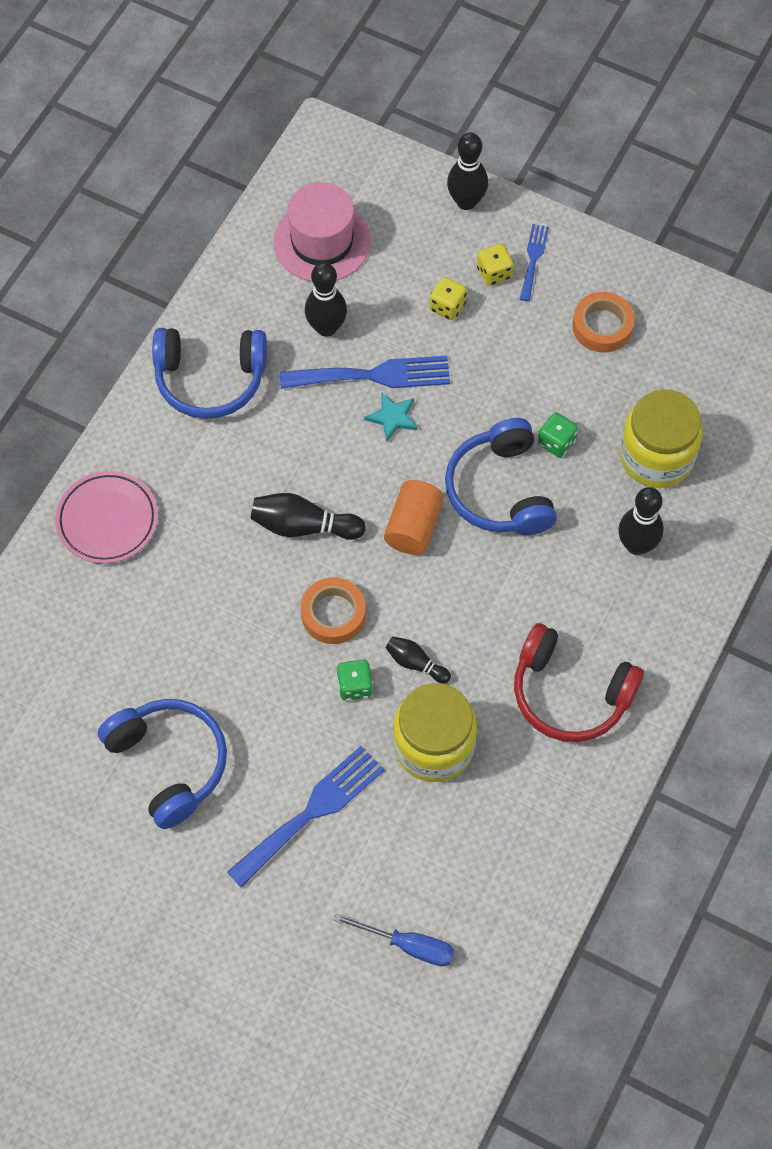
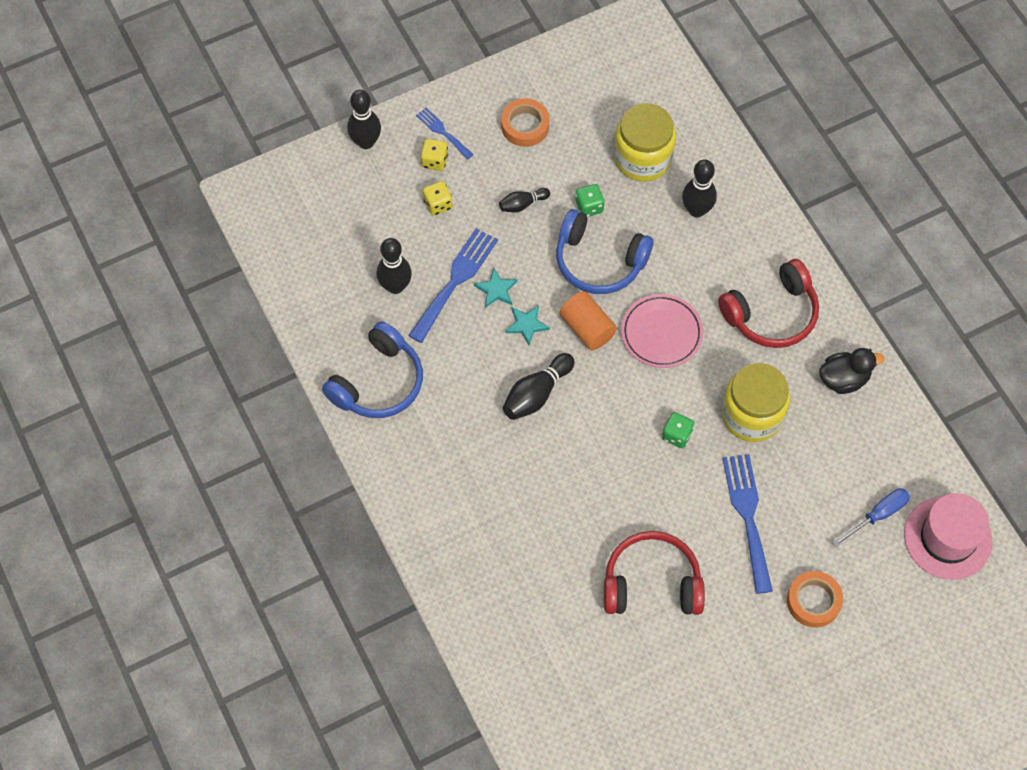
camera: 55 degrees left, 0 degrees up
(107, 520) = (438, 514): pink plate -> pink plate (661, 333)
(169, 763) = (652, 583): blue headphones -> red headphones
(322, 241) = (325, 247): pink hat -> pink hat (947, 538)
(333, 614) = (615, 416): orange tape -> orange tape (813, 601)
(374, 469) = (527, 325): none -> turquoise star
(415, 663) = (686, 389): black bowling pin -> black bowling pin (522, 204)
(547, 814) = (844, 379): none -> black duck

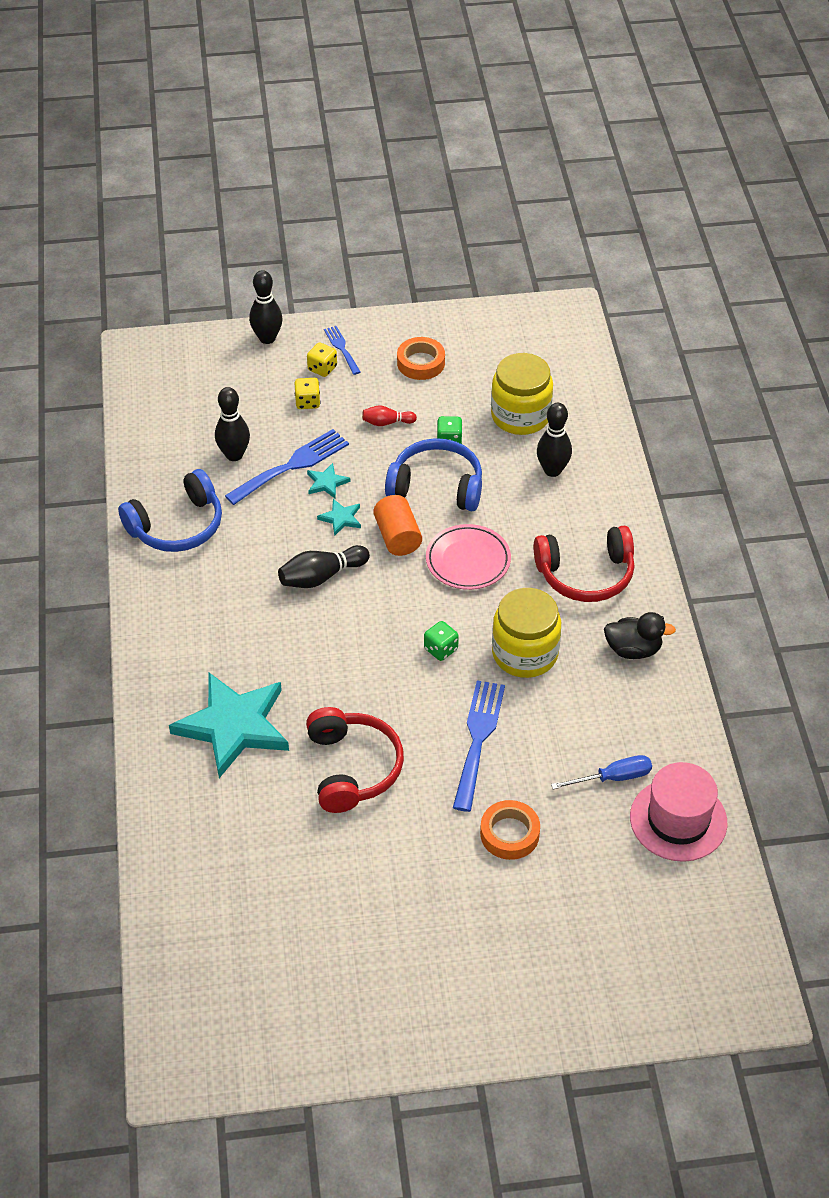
camera: 20 degrees right, 15 degrees down
(522, 204) = (387, 422): black bowling pin -> red bowling pin
(528, 577) = (234, 726): none -> turquoise star
(599, 261) = (436, 486): blue headphones -> blue headphones turned 150 degrees clockwise
(652, 583) = (352, 768): red headphones -> red headphones turned 60 degrees clockwise

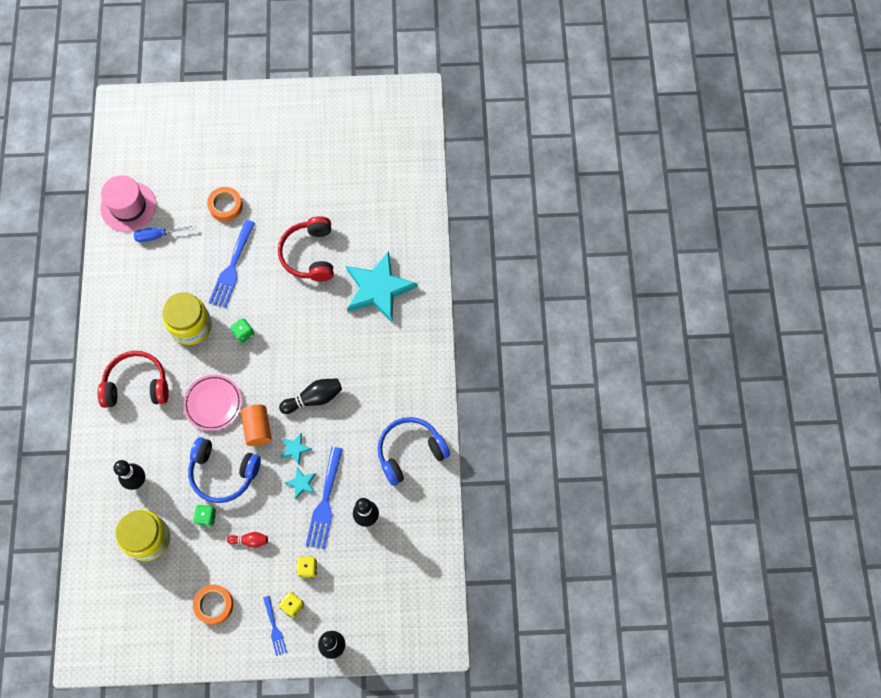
camera: 175 degrees left, 20 degrees up
(292, 465) = (325, 502): blue fork -> blue fork turned 45 degrees counterclockwise
(633, 649) = (122, 323): black duck -> none

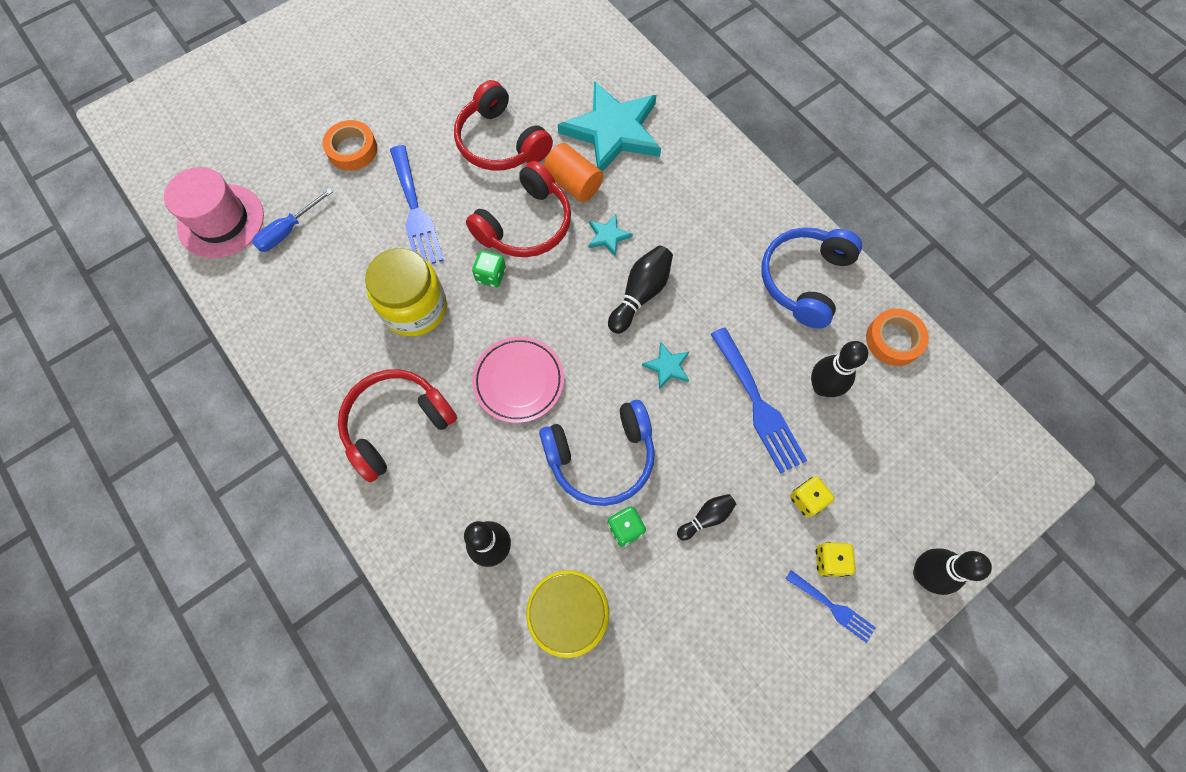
camera: 35 degrees left, 0 degrees up
(214, 605) = (730, 637): orange tape -> orange tape (893, 340)
(250, 541) = (706, 517): red bowling pin -> black bowling pin
(258, 428) = (601, 373): orange cylinder -> orange cylinder (573, 183)
(284, 315) = (525, 224): none -> red headphones
(301, 483) = (710, 402): turquoise star -> turquoise star (608, 236)

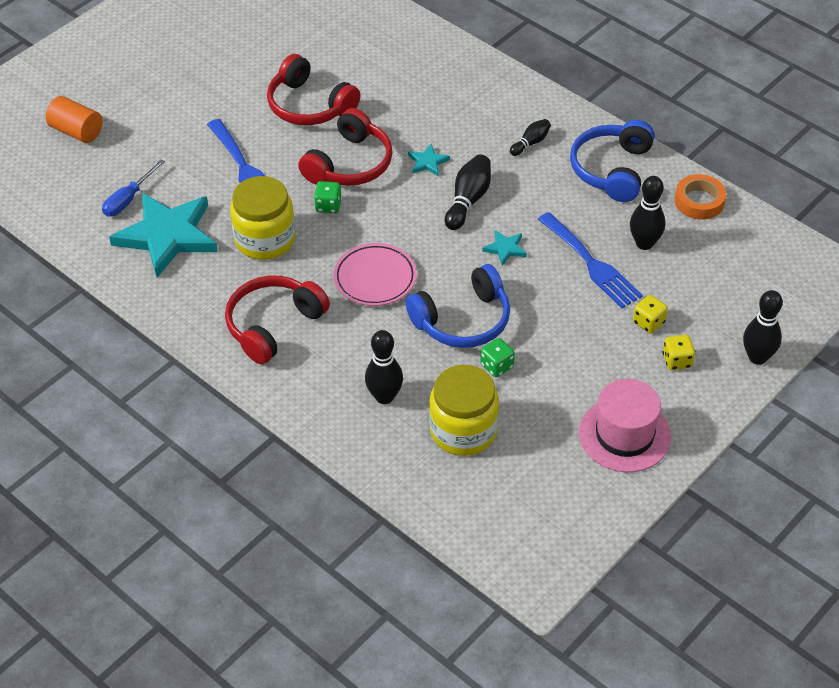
camera: 10 degrees left, 20 degrees down
(221, 221) = (61, 201): pink hat -> pink hat (624, 435)
(352, 149) = (170, 130): orange tape -> none
(573, 183) = (386, 127): orange cylinder -> orange cylinder (77, 131)
(613, 131) = (412, 83): turquoise star -> turquoise star (167, 236)
(706, 517) = (565, 348): black bowling pin -> black bowling pin (531, 143)
(833, 607) = (687, 391): blue fork -> none

